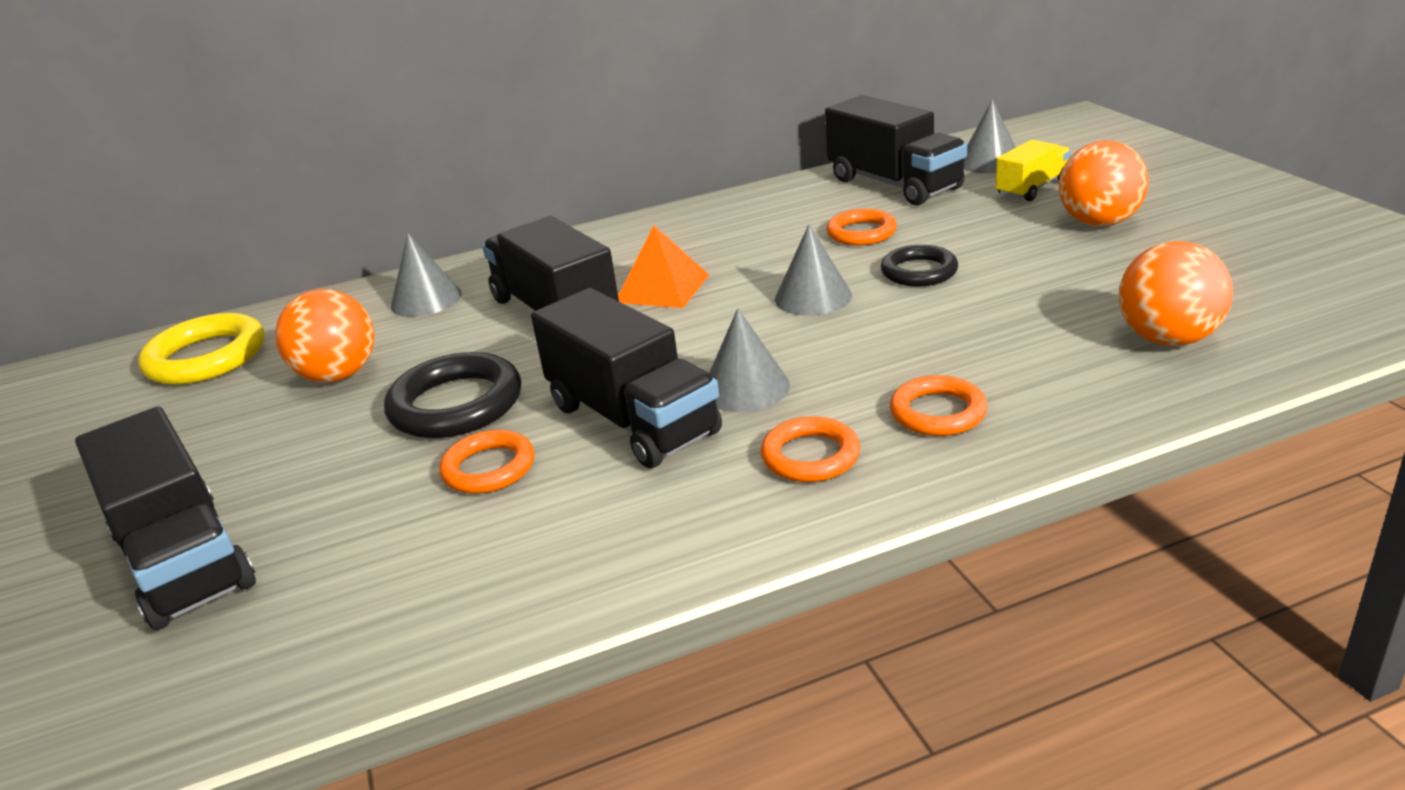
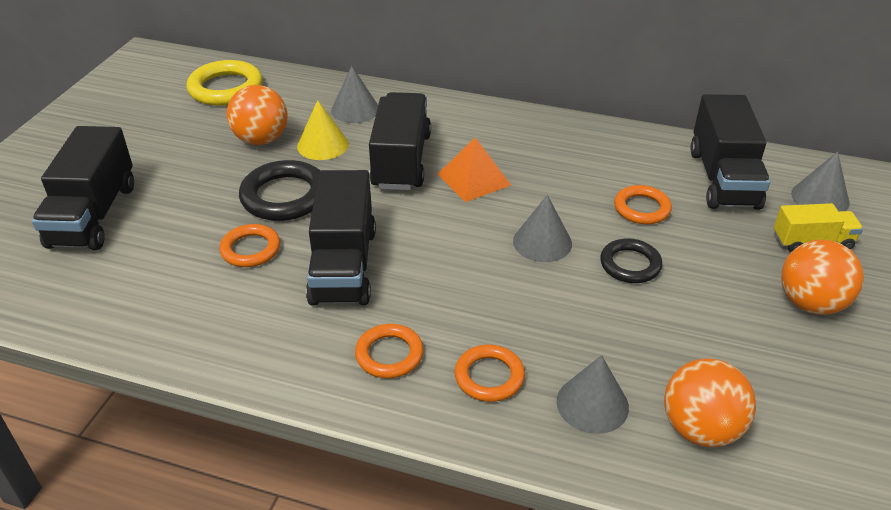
camera: 35 degrees right, 10 degrees up
(433, 343) = (322, 145): none -> yellow cone
(745, 387) = (420, 284): grey cone -> grey cone (592, 404)

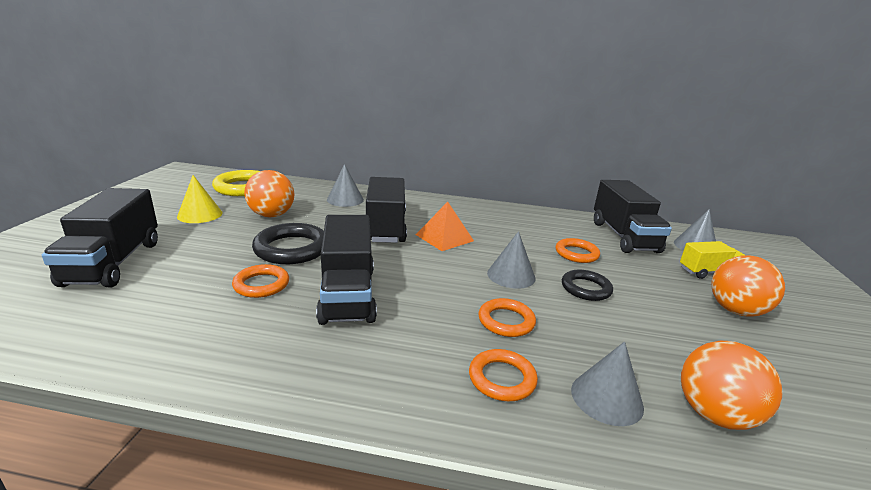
camera: 10 degrees left, 15 degrees down
(322, 145) = (322, 218): yellow cone -> yellow cone (200, 214)
(389, 354) = (401, 364): orange ring -> orange ring (506, 321)

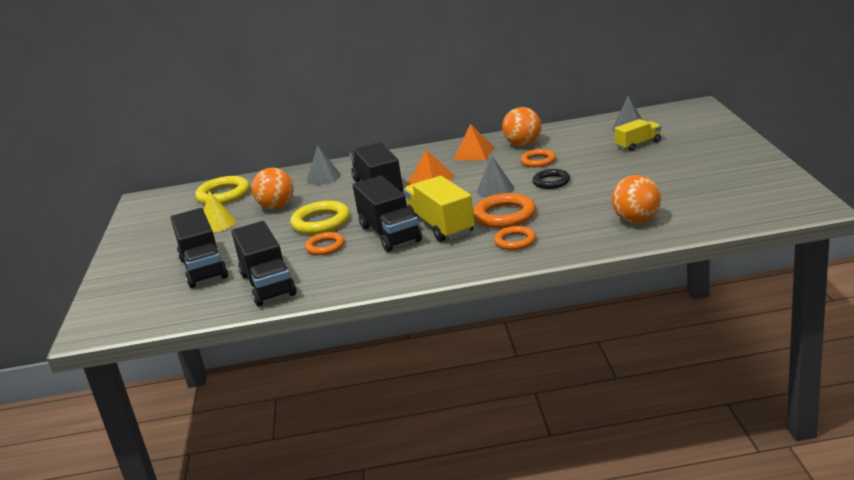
camera: 10 degrees left, 0 degrees up
(292, 249) = (321, 222): black ring -> yellow ring
(416, 306) = (441, 226): none -> yellow truck
(506, 321) = (504, 215): orange ring -> orange ring, size x1.59
(507, 221) = (473, 153): none -> orange pyramid
(606, 398) = (577, 231): grey cone -> none
(624, 236) = (572, 137): black truck -> black truck (267, 284)
(735, 311) = (655, 165): orange ball -> orange ball (523, 144)

